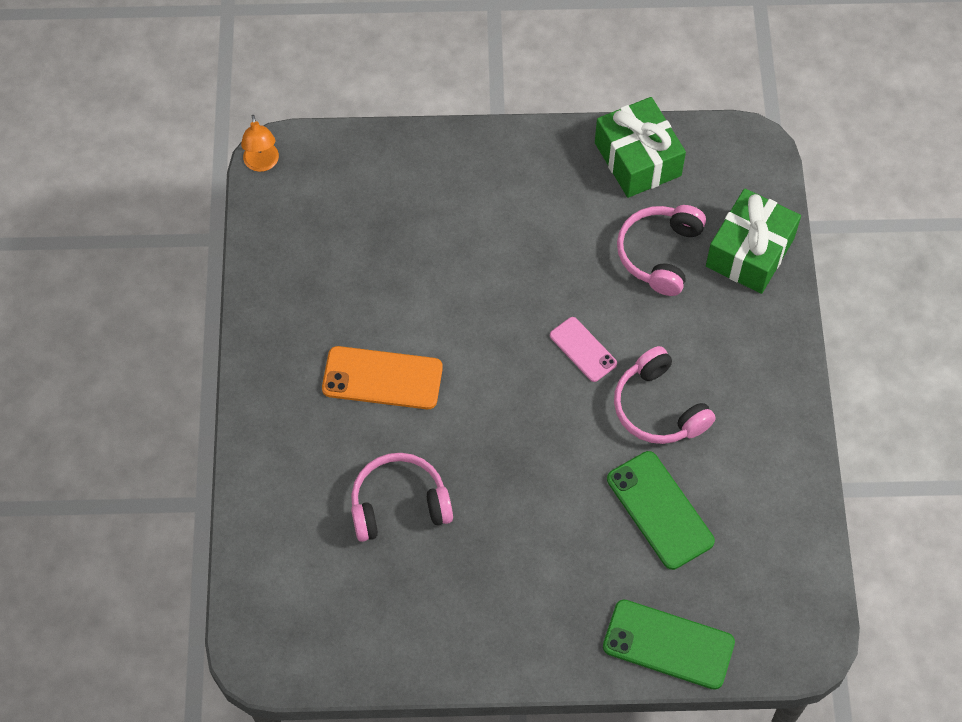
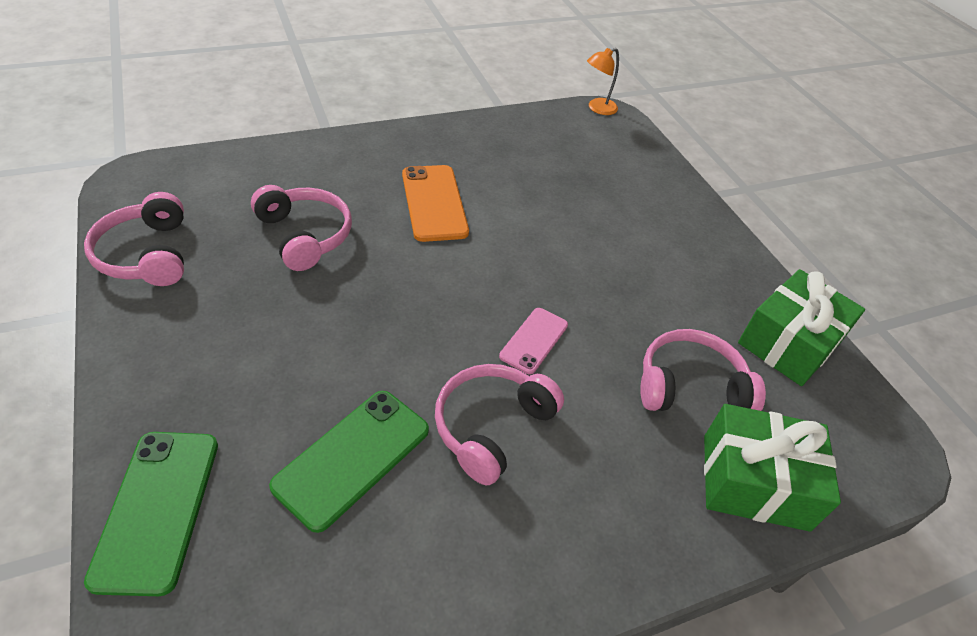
camera: 65 degrees right, 15 degrees down
(388, 645) = (147, 254): none -> pink headphones

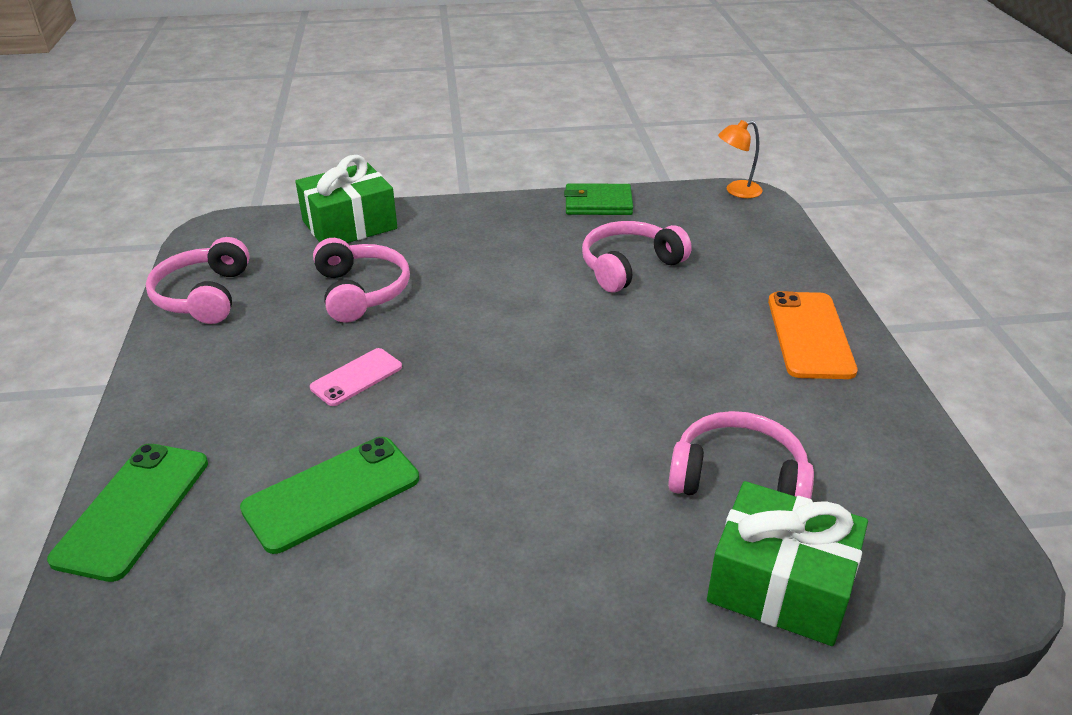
camera: 20 degrees right, 10 degrees down
(434, 203) = (508, 272): orange phone -> orange phone (810, 335)
(488, 127) = (598, 203): none -> green wallet
(492, 427) = (488, 486): pink headphones -> pink headphones (629, 266)
(534, 340) = (568, 411): pink phone -> pink phone (356, 377)
(789, 343) = (888, 449): green gift -> green gift (349, 225)

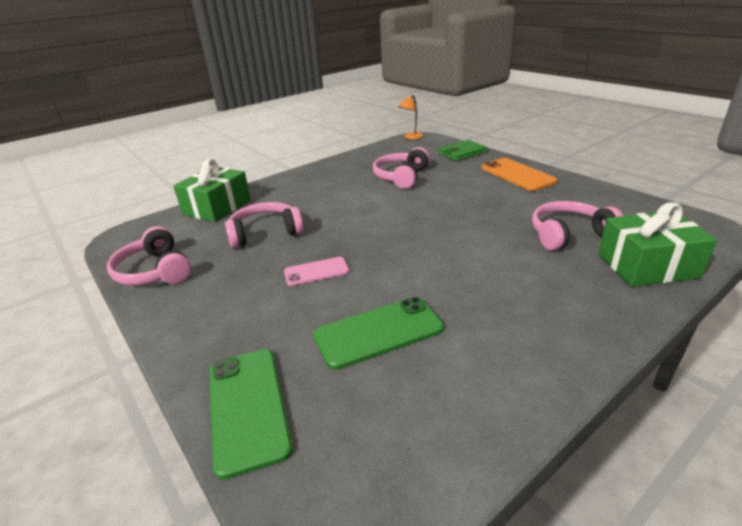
camera: 30 degrees left, 5 degrees down
(332, 494) = (378, 332): green phone -> green phone turned 45 degrees clockwise
(356, 377) = (316, 271): pink phone -> pink phone turned 60 degrees clockwise
(360, 292) = (265, 233): pink headphones -> pink headphones turned 60 degrees counterclockwise
(598, 203) = (351, 159): green wallet -> green wallet (462, 153)

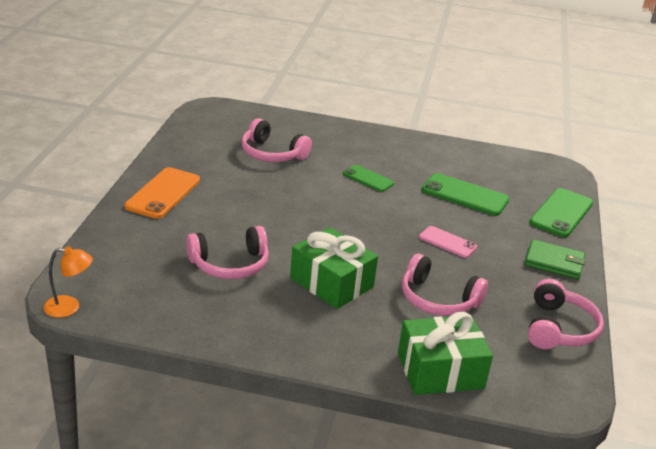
camera: 135 degrees left, 0 degrees up
(462, 153) = (115, 243): green wallet -> green wallet (554, 262)
(474, 274) = (368, 178): none -> green phone
(647, 265) = (287, 126): green gift -> green gift (331, 283)

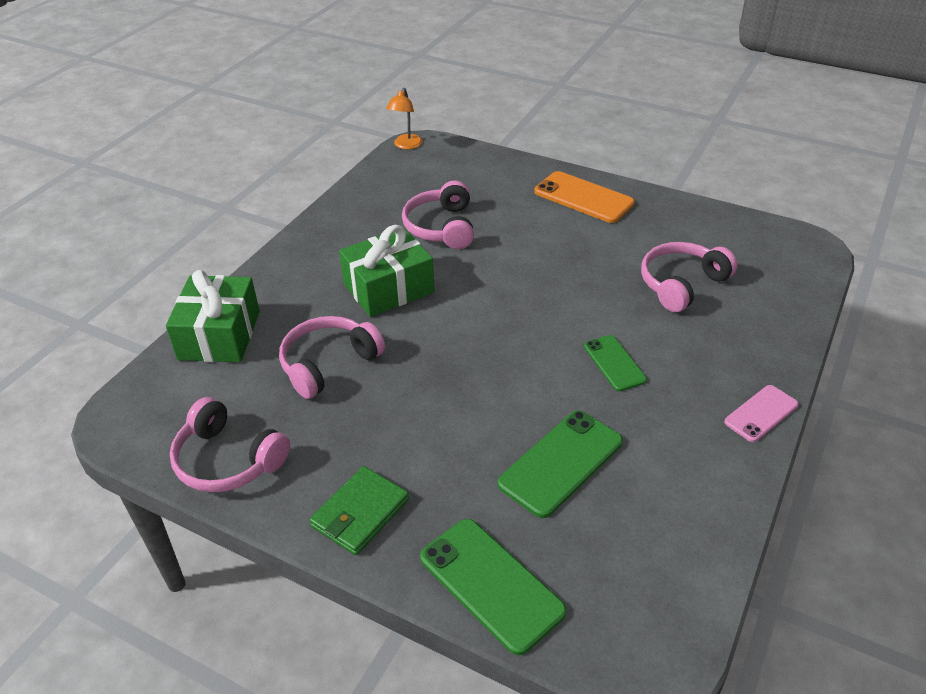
camera: 110 degrees right, 10 degrees up
(368, 178) = (614, 363): green phone -> green phone turned 75 degrees counterclockwise
(447, 242) = (439, 405): pink phone -> pink phone (761, 413)

